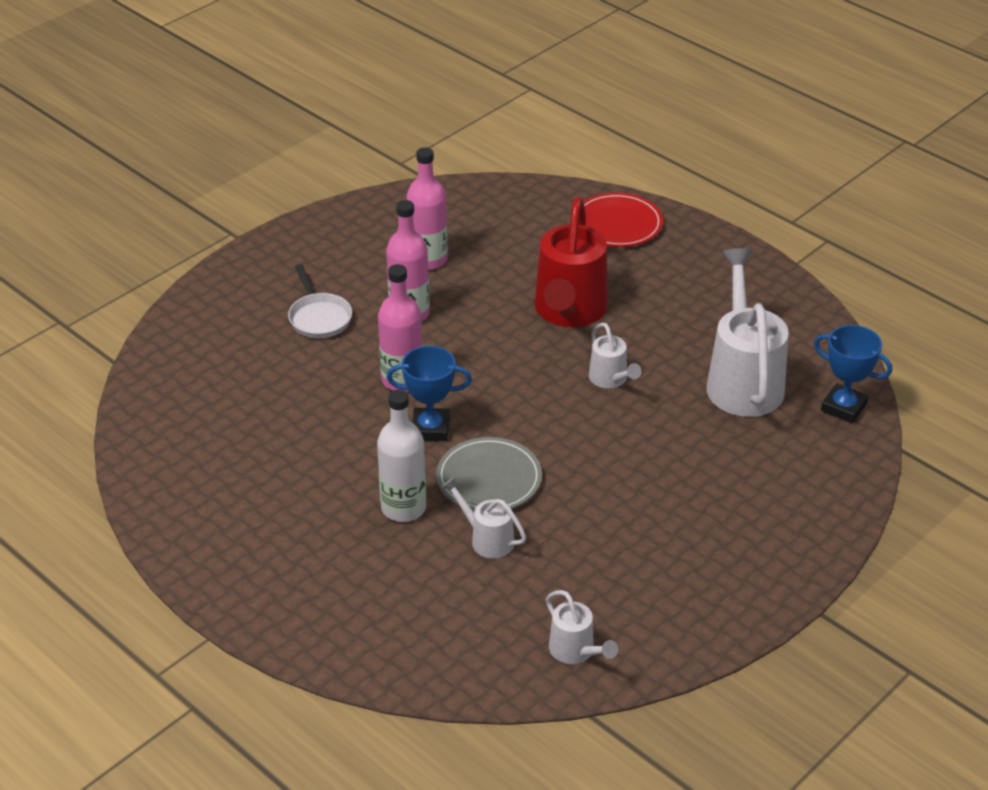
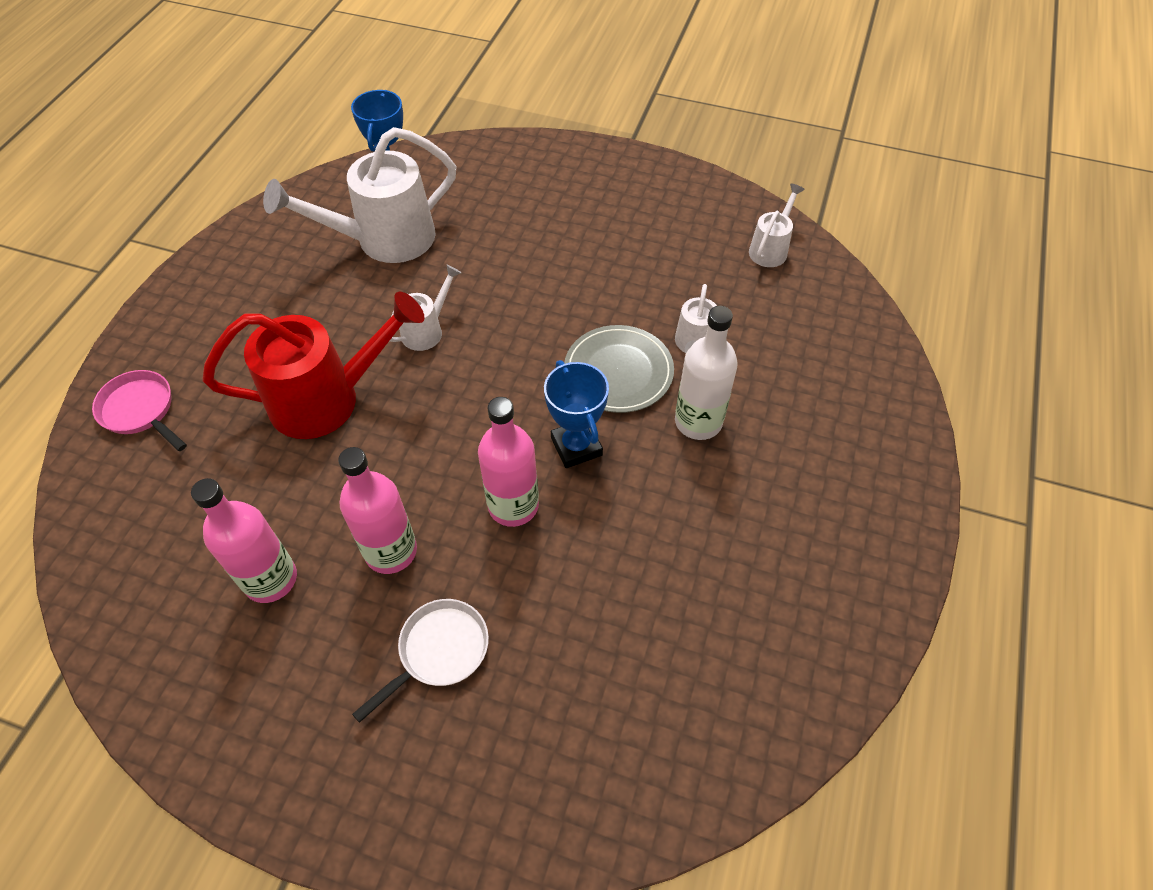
camera: 115 degrees left, 15 degrees up
(617, 224) = (140, 410): red plate -> pink pan

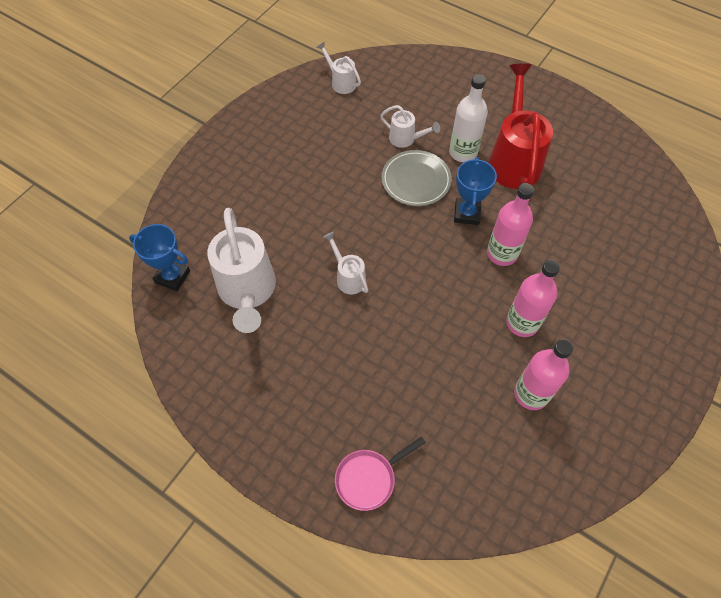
camera: 75 degrees left, 5 degrees up
(327, 399) = (393, 346): red watering can -> red watering can (514, 160)
(439, 651) = (591, 307): white pan -> none
(576, 446) = (466, 214): blue trophy -> blue trophy turned 75 degrees counterclockwise

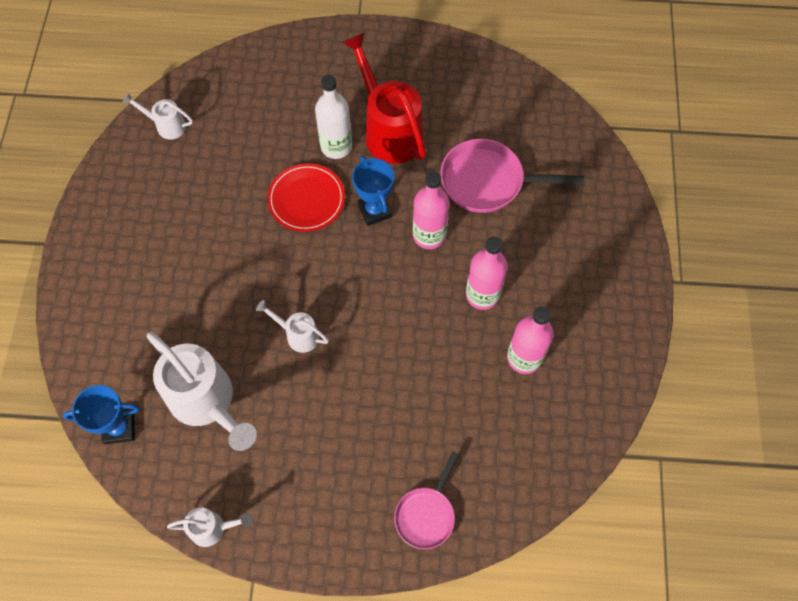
camera: 30 degrees left, 5 degrees up
(405, 139) = (271, 159): white watering can -> white watering can (213, 528)
(416, 180) = (306, 199): grey plate -> red plate
(578, 235) = (488, 181): none -> pink pan

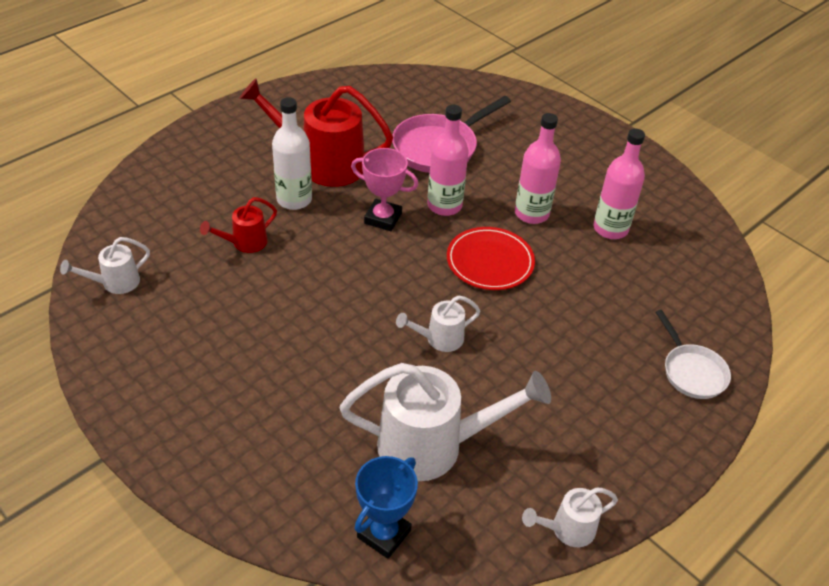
camera: 50 degrees left, 20 degrees down
(213, 528) = (567, 529): white watering can -> white watering can turned 150 degrees counterclockwise
(268, 157) = (245, 243): none -> red watering can
(306, 199) = (318, 248): red plate -> red plate (490, 261)
(375, 210) = (383, 218): blue trophy -> pink trophy
(426, 514) = (691, 372): pink pan -> white pan

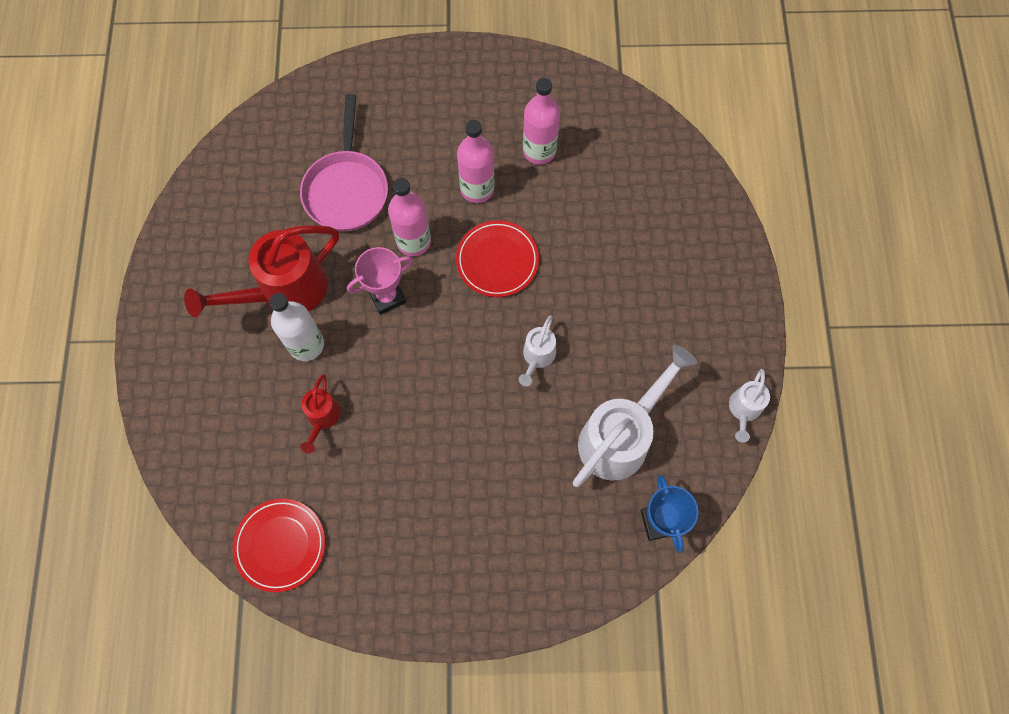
camera: 45 degrees left, 25 degrees up
(115, 283) = (280, 545): white watering can -> red plate
(691, 372) = (698, 224): white pan -> none

